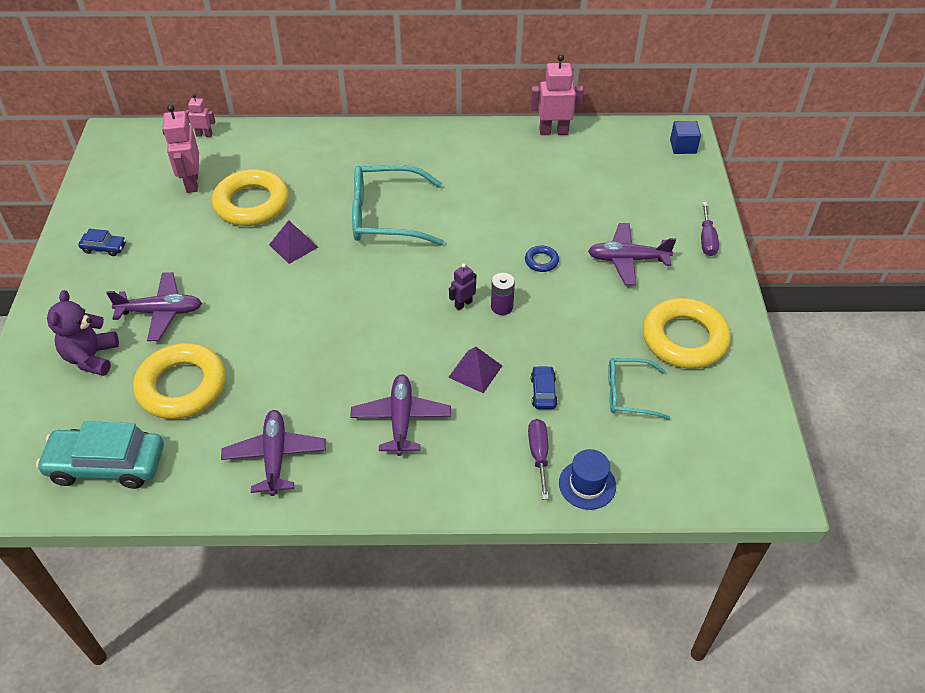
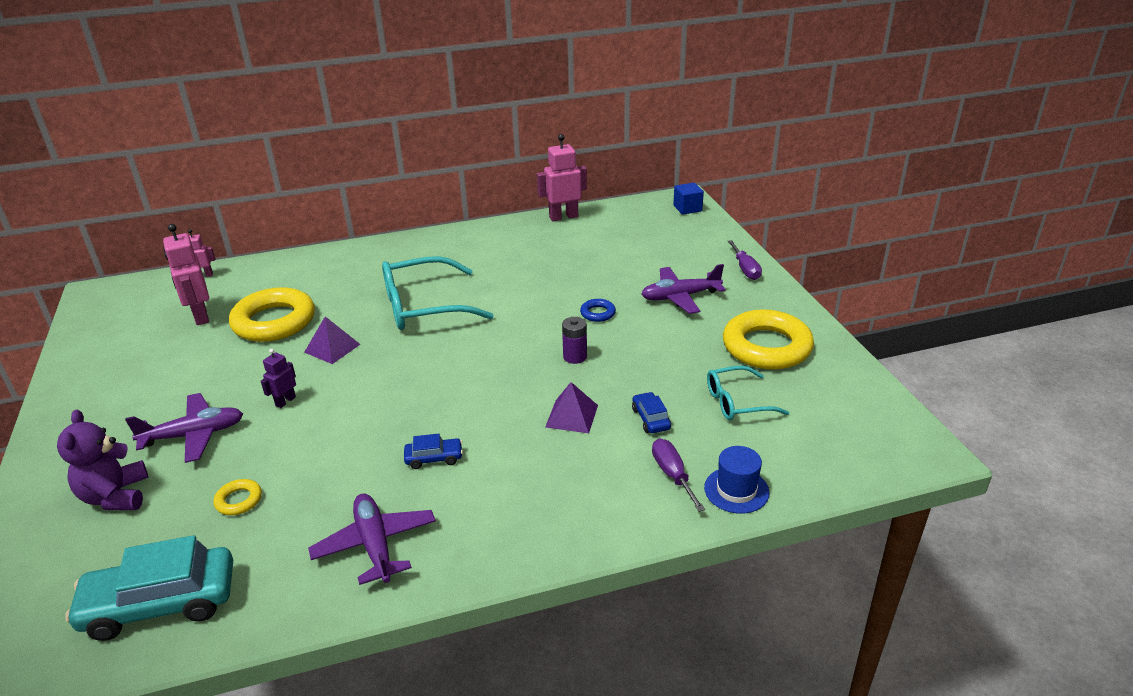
camera: 15 degrees left, 15 degrees down
(104, 248) = (109, 390): blue car -> blue car (434, 458)
(182, 386) = (239, 500): yellow ring -> yellow ring, size x0.43
(401, 419) = (509, 476): purple plane -> none
(463, 304) = (534, 362): purple robot -> purple robot (285, 401)

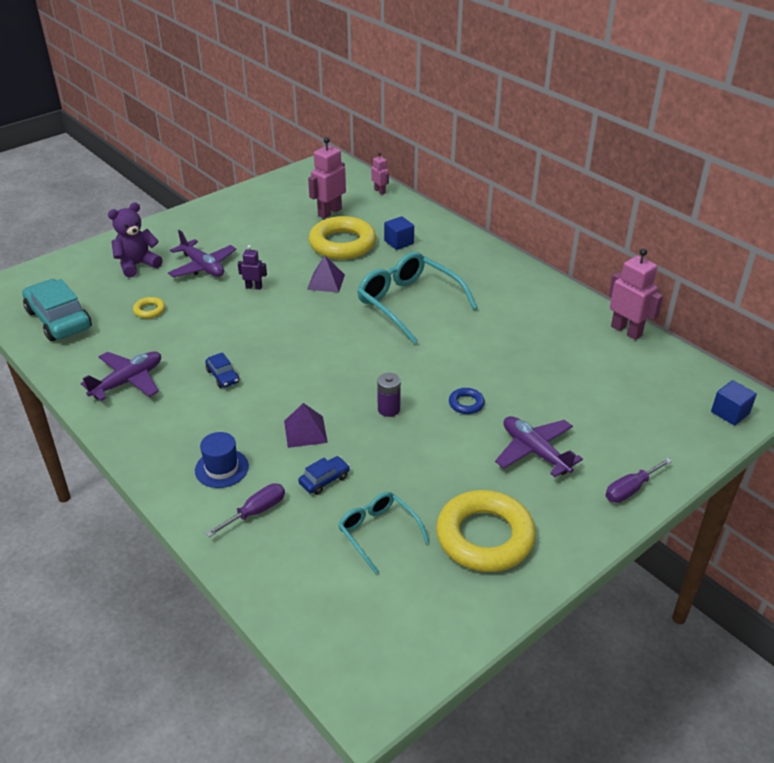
camera: 65 degrees right, 5 degrees up
(314, 287) = (399, 242): none -> blue cube
(736, 490) = (252, 557): blue hat -> blue hat (222, 468)

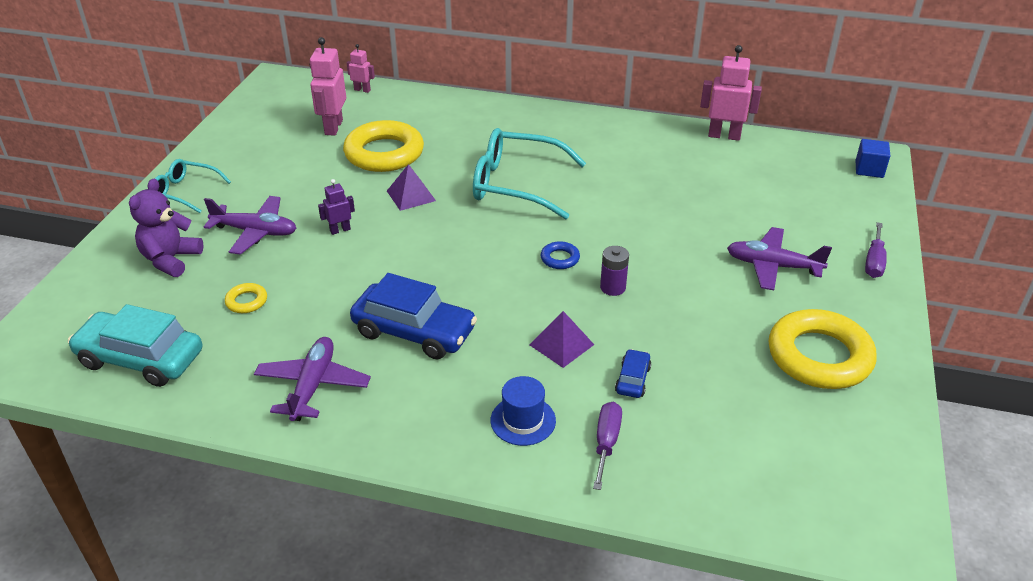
camera: 35 degrees left, 0 degrees up
(223, 376) = (414, 331): blue car -> blue car, size x2.15
(378, 533) = (734, 400): turquoise glasses -> turquoise glasses (185, 192)
(399, 242) = (439, 132): blue cube -> none
(466, 403) = (672, 252): blue ring -> blue ring (560, 258)

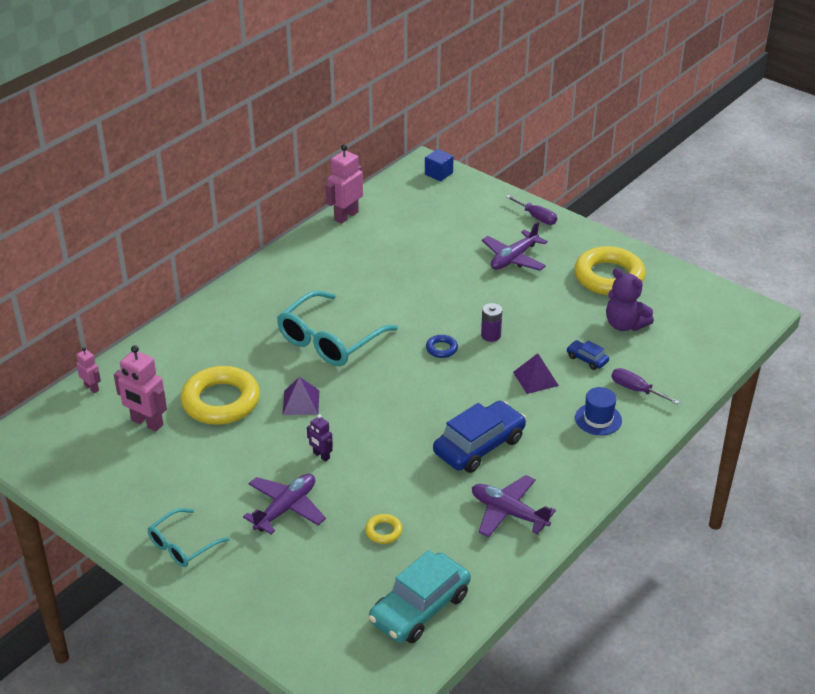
camera: 65 degrees left, 0 degrees up
(171, 260) = (290, 571): purple teddy bear -> purple teddy bear (624, 324)
(340, 230) = (321, 456): purple robot -> purple robot turned 45 degrees counterclockwise
(362, 90) = (92, 388): pink robot -> pink robot turned 90 degrees clockwise

